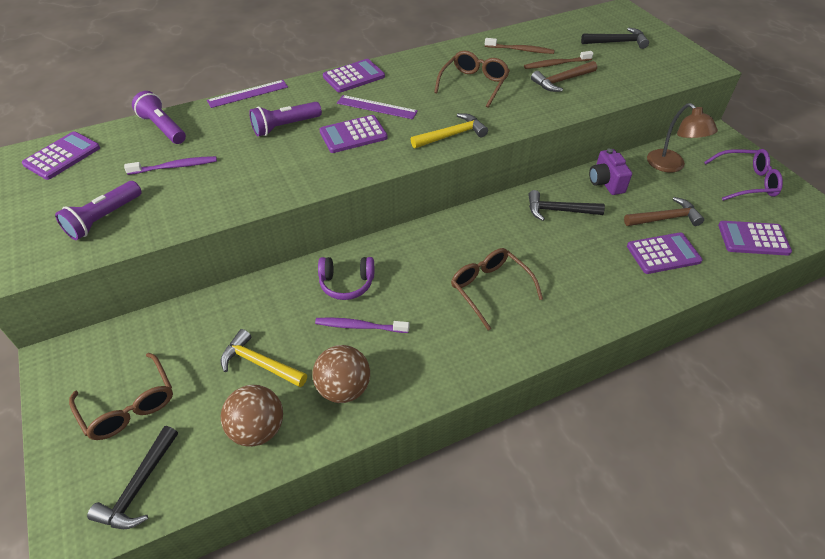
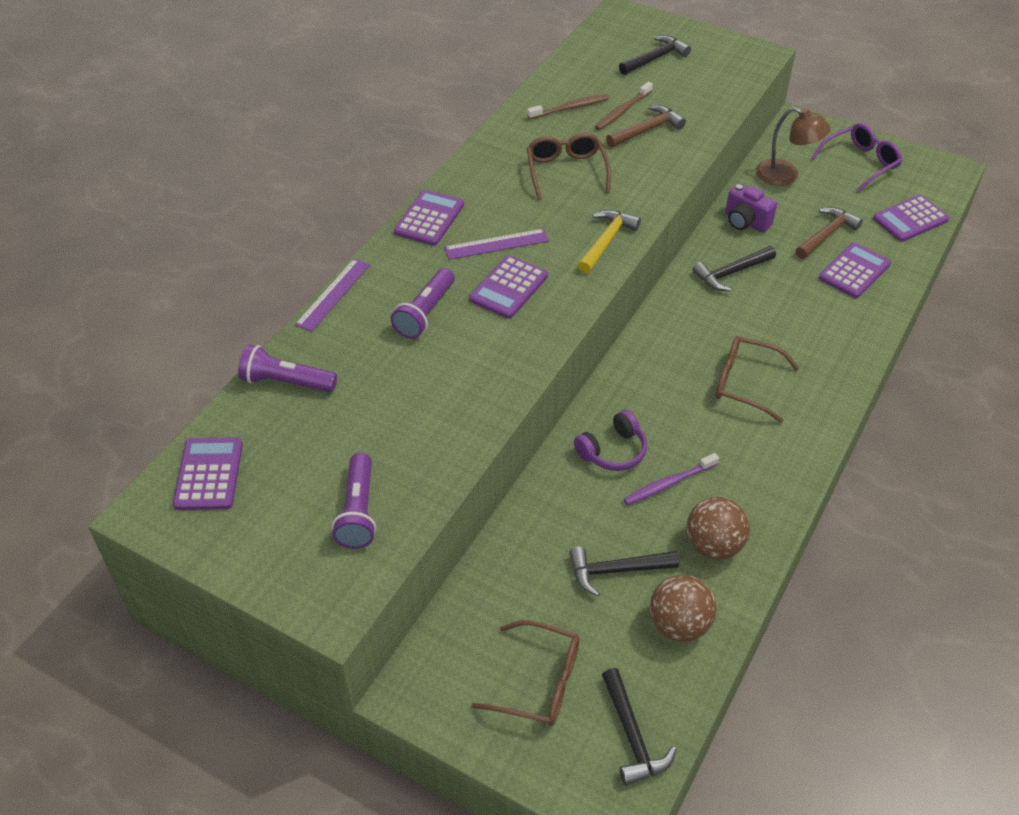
camera: 35 degrees left, 0 degrees up
(175, 167) = (361, 417): purple toothbrush -> none
(259, 363) = (616, 571): yellow hammer -> black hammer
(561, 81) = (647, 130): brown hammer -> brown hammer turned 150 degrees counterclockwise

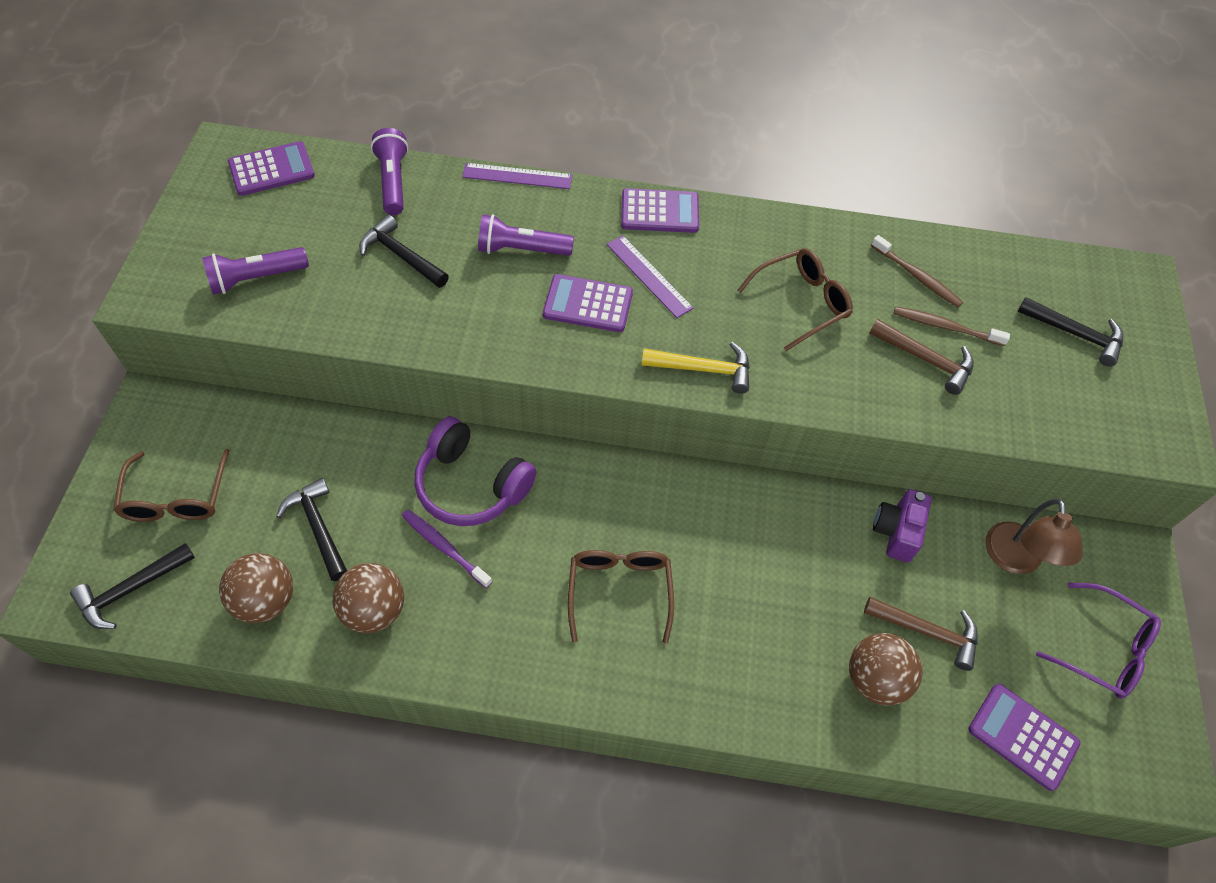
camera: 65 degrees right, 10 degrees up
(613, 451) = (471, 485): purple headphones -> purple headphones, size x1.52
(731, 273) = (795, 536): black hammer -> black hammer (401, 255)
(854, 271) = (875, 679): purple calculator -> brown ball

